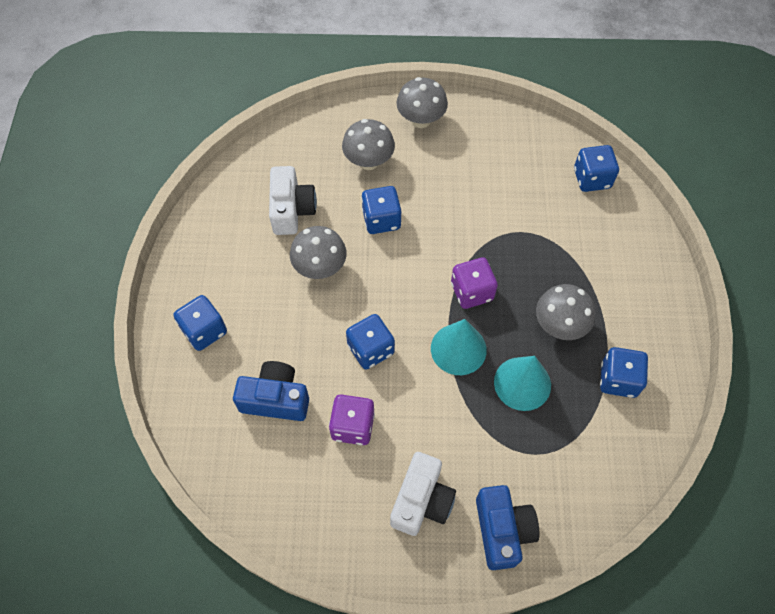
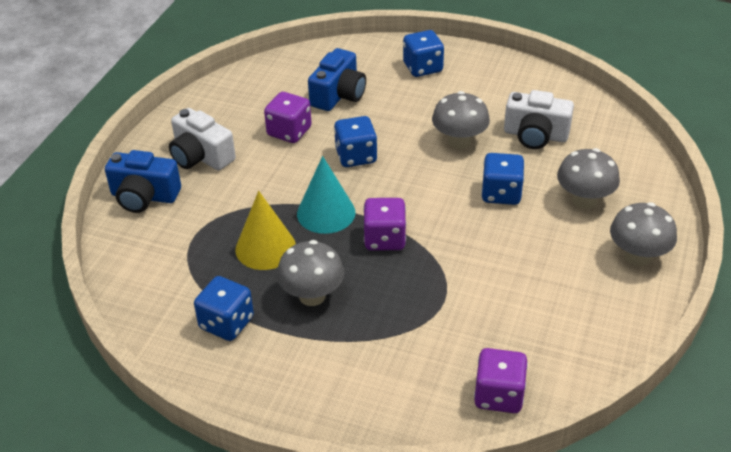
camera: 110 degrees right, 20 degrees down
(522, 383) = (265, 248): turquoise cone -> yellow cone
(592, 179) = (499, 395): blue dice -> purple dice

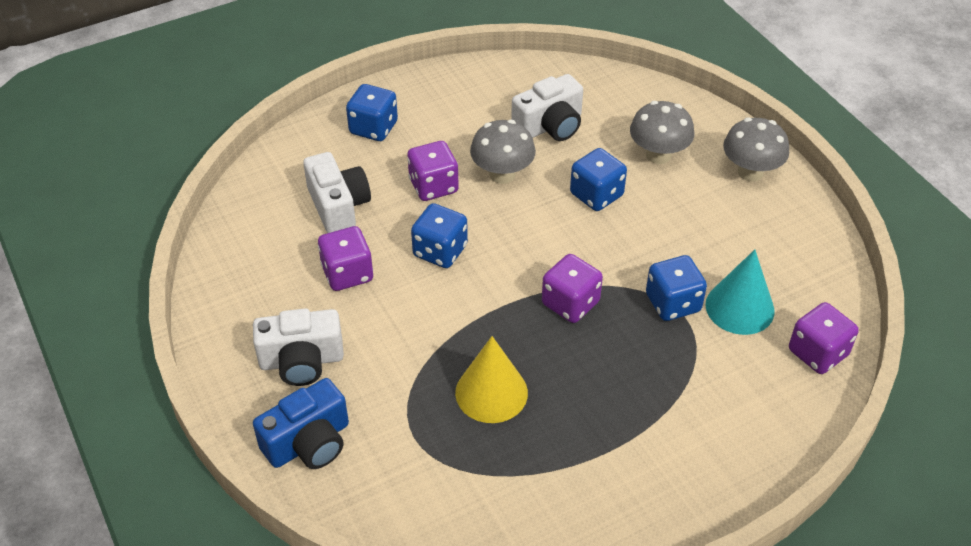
camera: 50 degrees left, 5 degrees up
(226, 323) = (561, 483): blue dice -> blue dice (673, 303)
(312, 296) = (589, 398): grey mushroom -> none
(326, 213) = (492, 320): turquoise cone -> turquoise cone (739, 307)
(338, 95) = (338, 206): blue camera -> white camera
(407, 120) = (433, 186): none -> purple dice

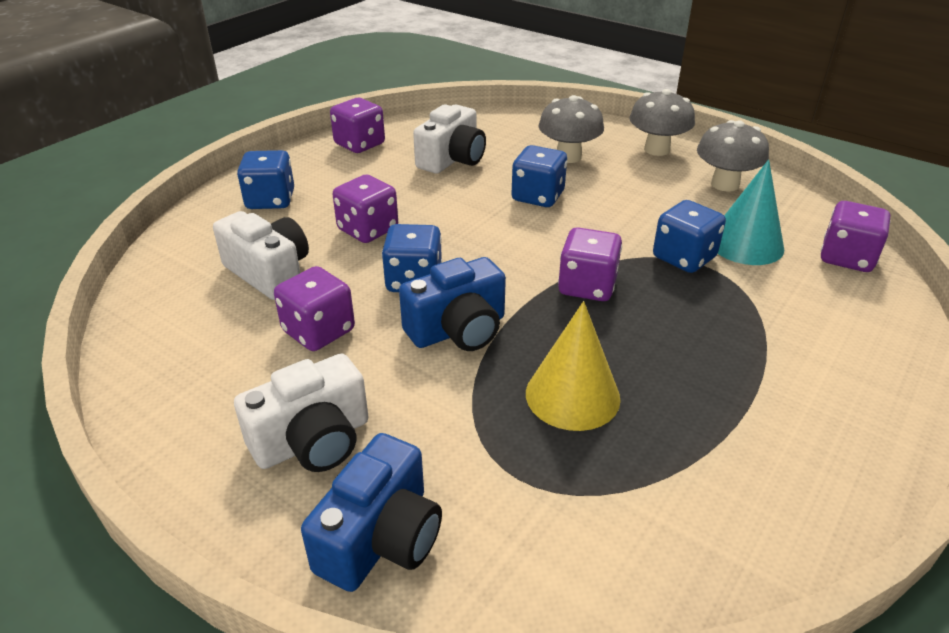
camera: 25 degrees left, 10 degrees down
(446, 308) = (458, 330): none -> blue camera
(479, 81) = (359, 144): none -> purple dice
(502, 174) = (433, 204): grey mushroom -> grey mushroom (725, 184)

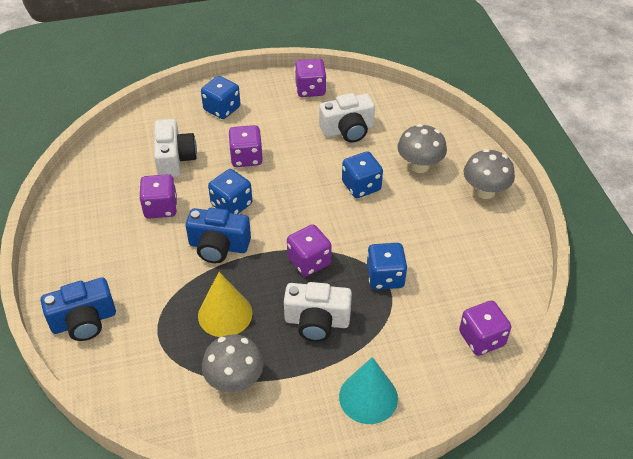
camera: 40 degrees right, 10 degrees up
(313, 441) = (103, 262): white camera -> white camera (317, 321)
(725, 184) = (488, 243): grey mushroom -> grey mushroom (235, 381)
(745, 244) = (435, 291): turquoise cone -> turquoise cone (368, 397)

